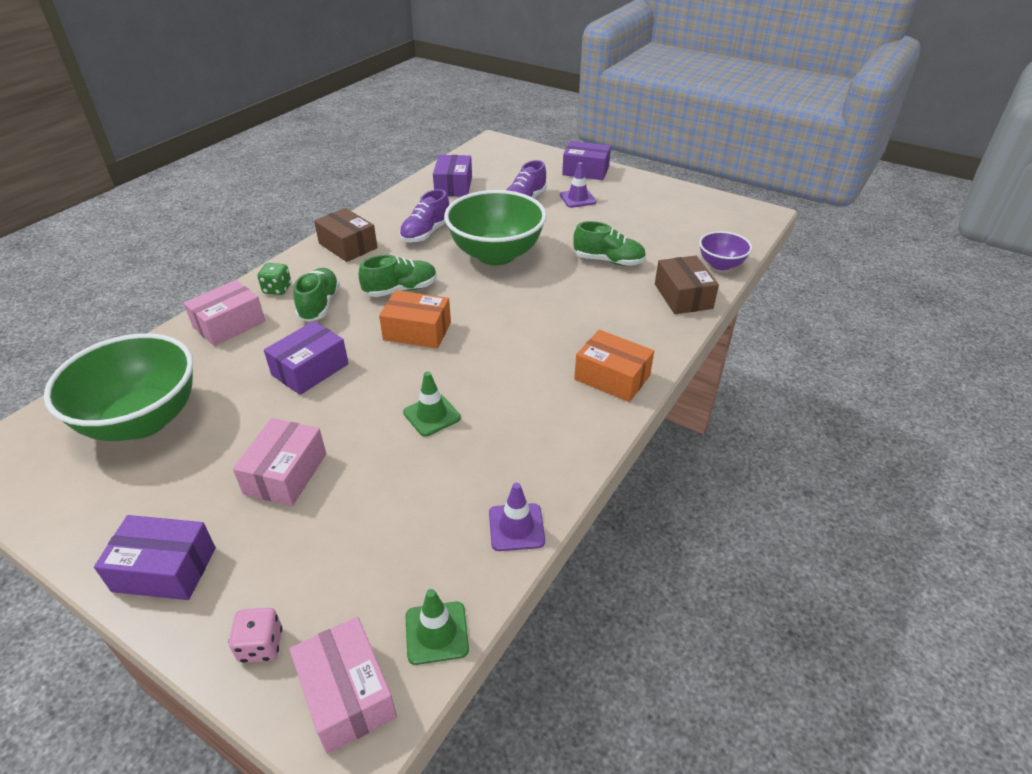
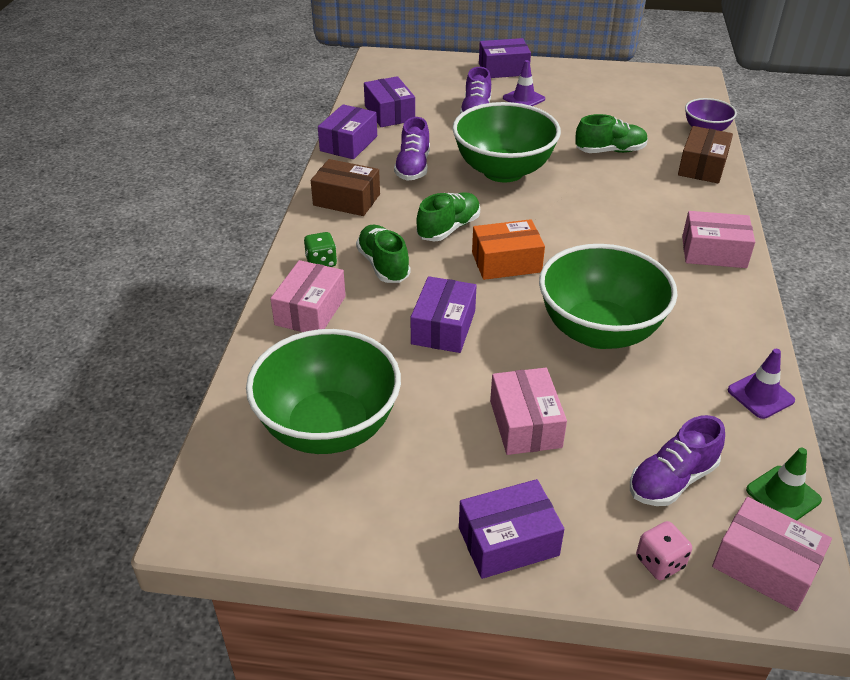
camera: 25 degrees left, 0 degrees up
(352, 574) = (672, 480): none -> purple shoe
(396, 202) = (348, 143): none -> purple box
(432, 415) = (599, 331): green traffic cone -> green bowl
(612, 377) = (713, 252): orange box -> pink box
(683, 296) = (702, 166): brown box -> brown box turned 60 degrees clockwise

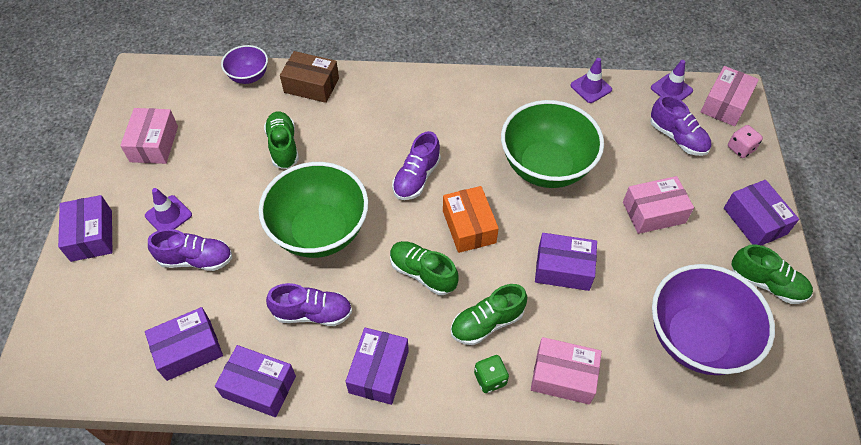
camera: 95 degrees left, 15 degrees up
(328, 427) = (696, 338): green bowl -> purple bowl
(346, 200) = (379, 371): brown box -> purple box
(396, 525) = (766, 284): none -> green shoe
(574, 230) = (416, 178): none -> purple shoe
(713, 252) = (437, 92): pink box -> pink box (154, 144)
(783, 495) = (671, 89): green traffic cone -> purple traffic cone

